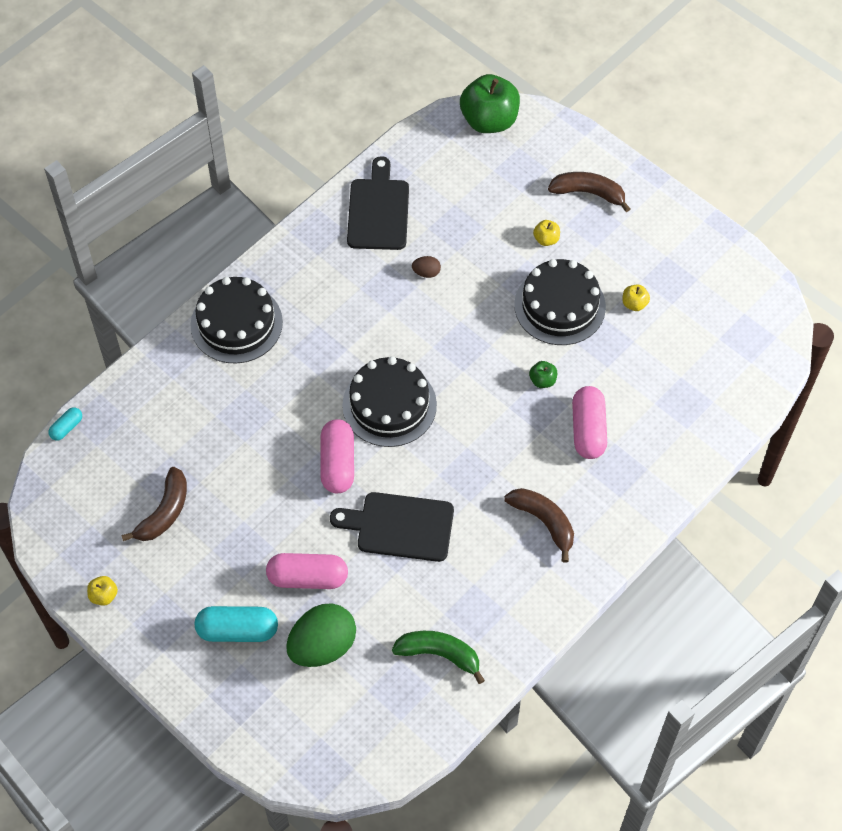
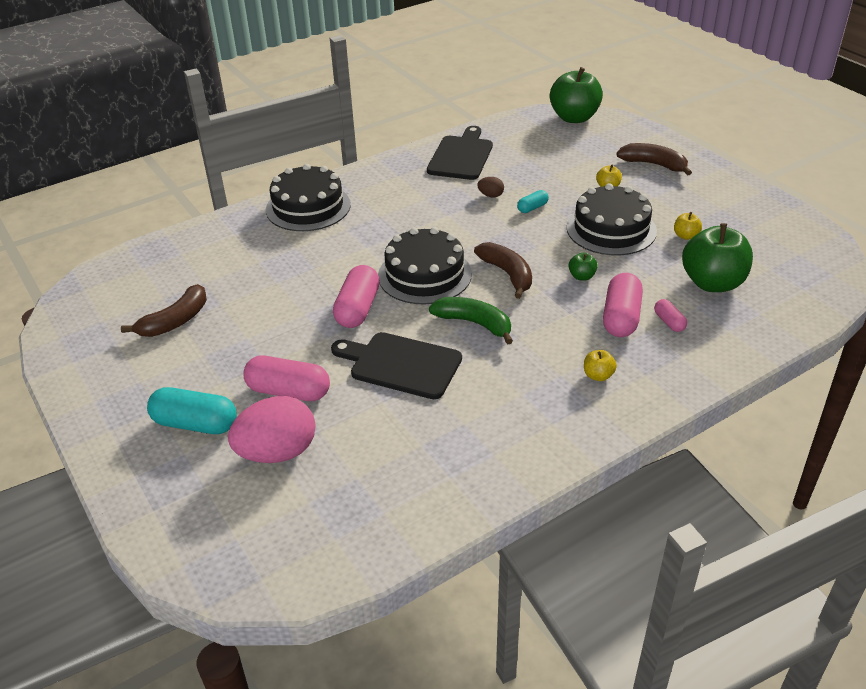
camera: 15 degrees right, 20 degrees down
(66, 428) = (124, 253): turquoise capsule -> turquoise capsule (532, 208)
(104, 596) = (81, 375): yellow apple -> yellow apple (598, 375)
(322, 646) = (277, 452): green egg -> pink egg
(439, 654) = (403, 481): green banana -> green banana (474, 323)
(544, 522) = (556, 383): brown banana -> brown banana (507, 274)
(632, 428) = (669, 322): none -> pink capsule
(666, 368) = (712, 283): none -> green apple

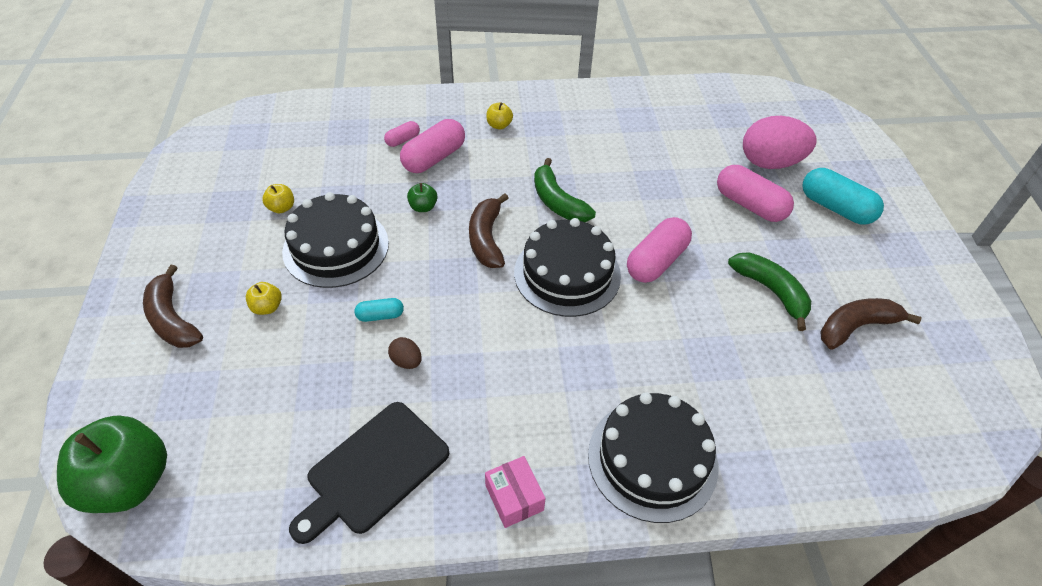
camera: 155 degrees left, 10 degrees up
(251, 322) = (771, 291): none -> green banana
(378, 171) = (514, 497): none -> pink box
(401, 364) = (644, 191): black cutting board -> none
(669, 322) = (403, 140): pink capsule -> pink capsule turned 45 degrees clockwise
(712, 283) = (327, 155): green apple -> none

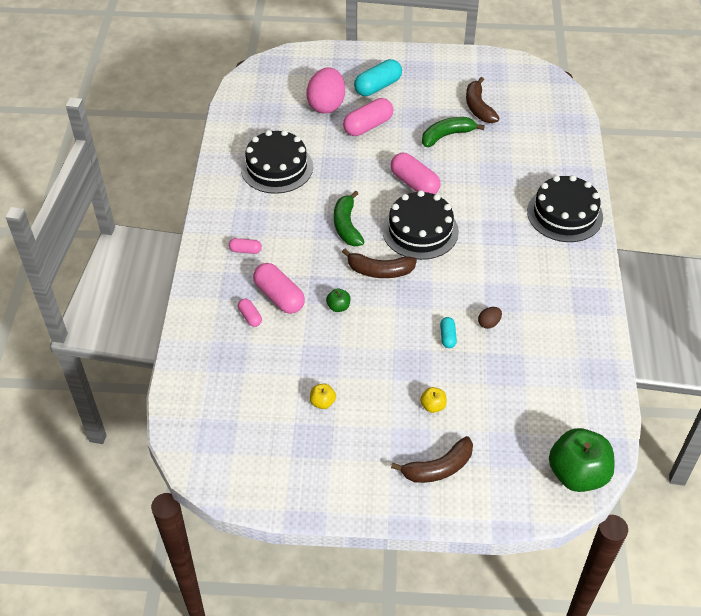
camera: 80 degrees left, 0 degrees up
(336, 247) = (375, 364): black cake -> black cake (277, 167)
(373, 470) = (570, 342): black cutting board -> none
(499, 125) = (245, 250): yellow apple -> pink capsule
(514, 497) = (588, 277): pink box -> none
(557, 202) = (347, 226): green banana -> green banana turned 105 degrees clockwise

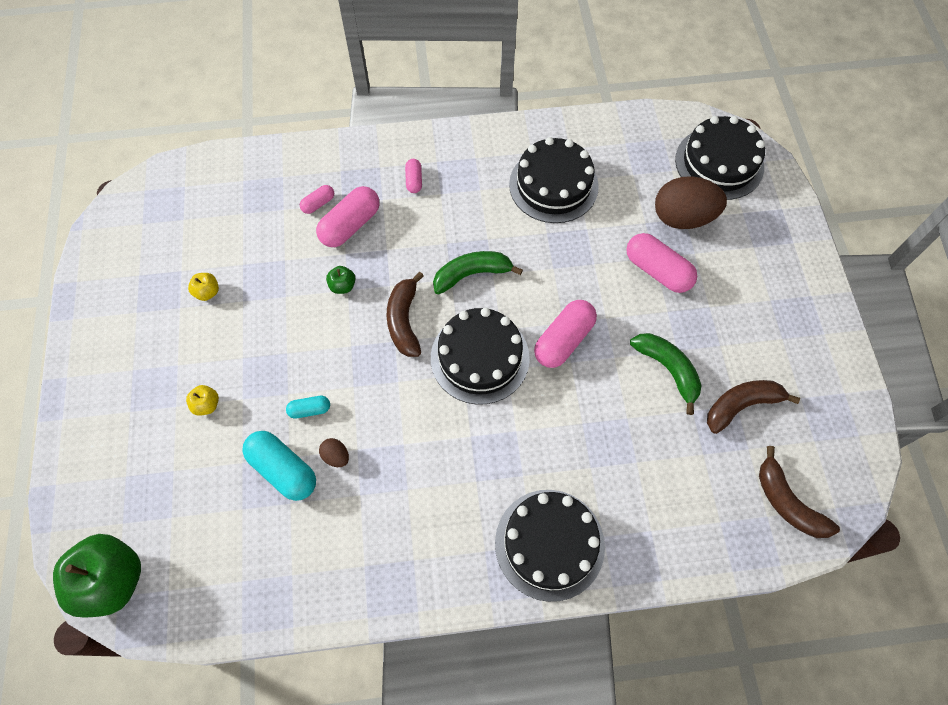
camera: 80 degrees right, 15 degrees up
(284, 78) = (719, 163): none -> black cake
(326, 105) = (682, 217): pink egg -> brown egg
(377, 86) = (740, 271): turquoise capsule -> turquoise capsule (283, 470)
(438, 468) = (123, 420): brown banana -> brown banana (787, 502)

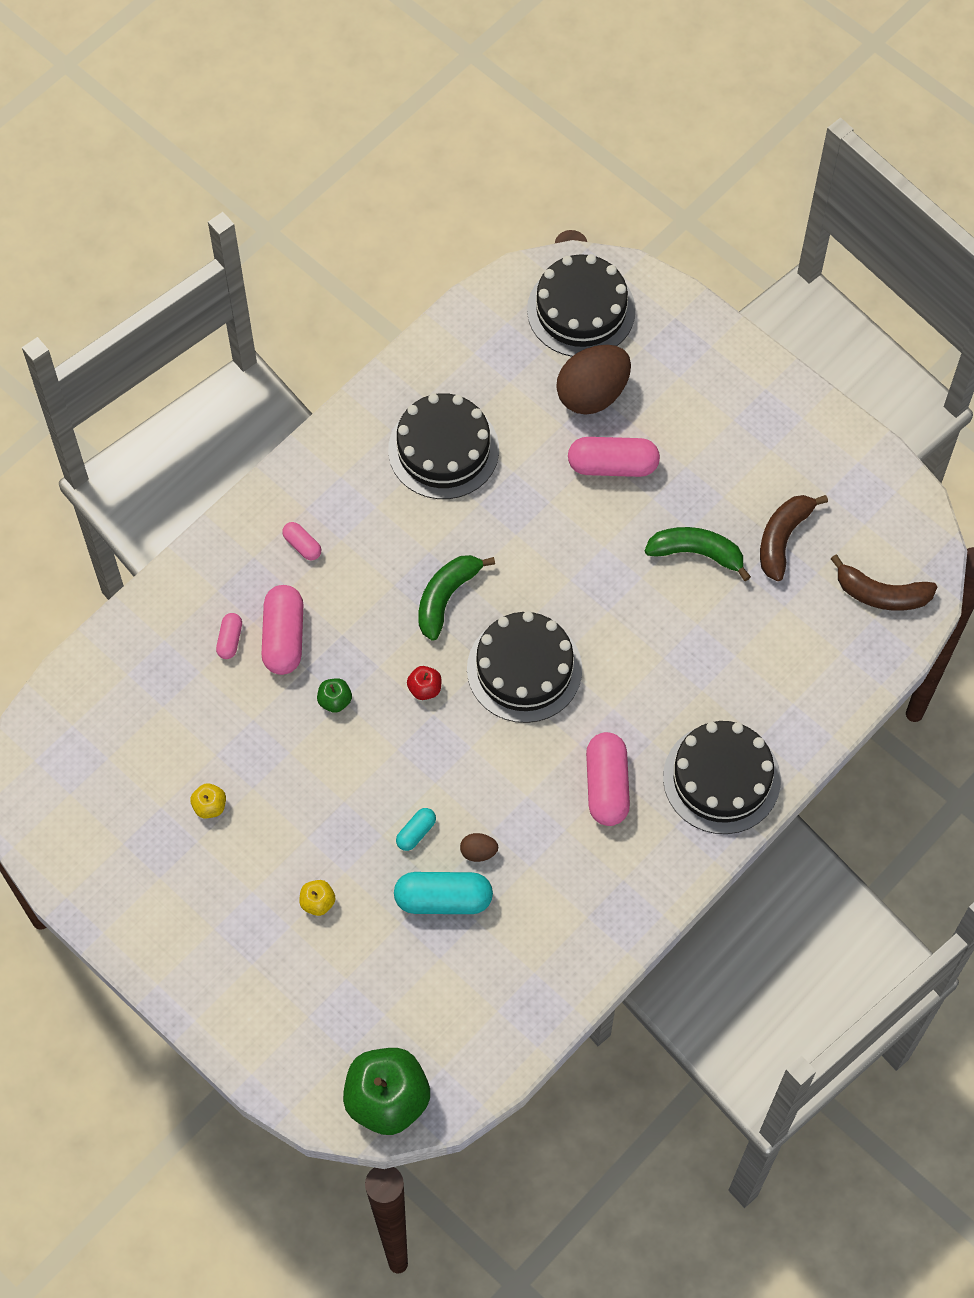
camera: 40 degrees left, 0 degrees up
(404, 321) = (425, 689): brown banana -> red apple
(563, 340) = (584, 596): pink capsule -> pink capsule (607, 786)

